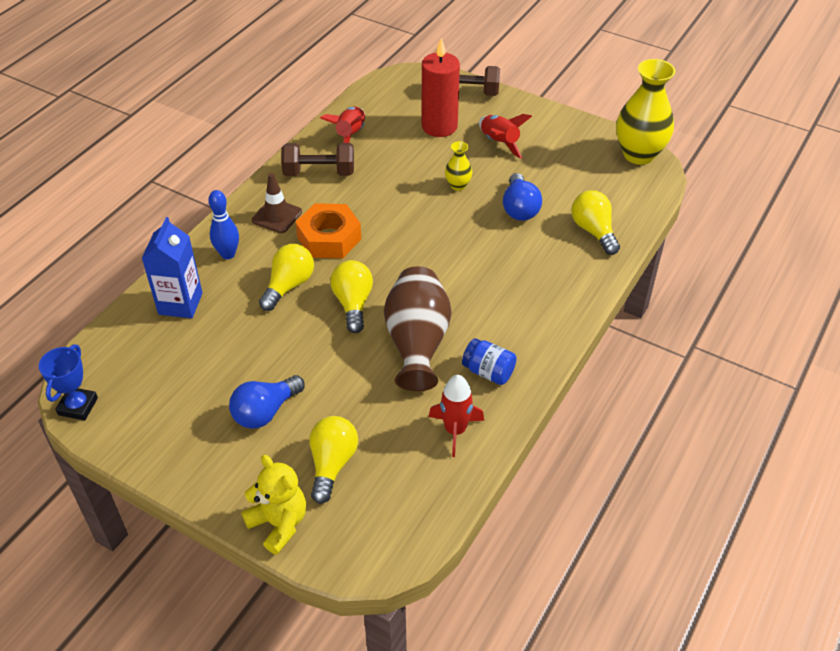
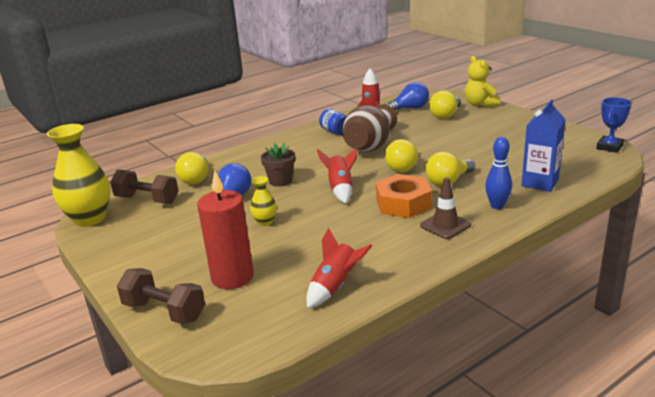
camera: 155 degrees left, 20 degrees down
(265, 412) = (480, 133): blue light bulb -> blue light bulb (409, 109)
(319, 173) = (389, 254): brown dumbbell -> brown dumbbell (147, 200)
(488, 247) = (280, 181): none -> brown flower pot
(499, 143) = (191, 249): red rocket -> red rocket (340, 189)

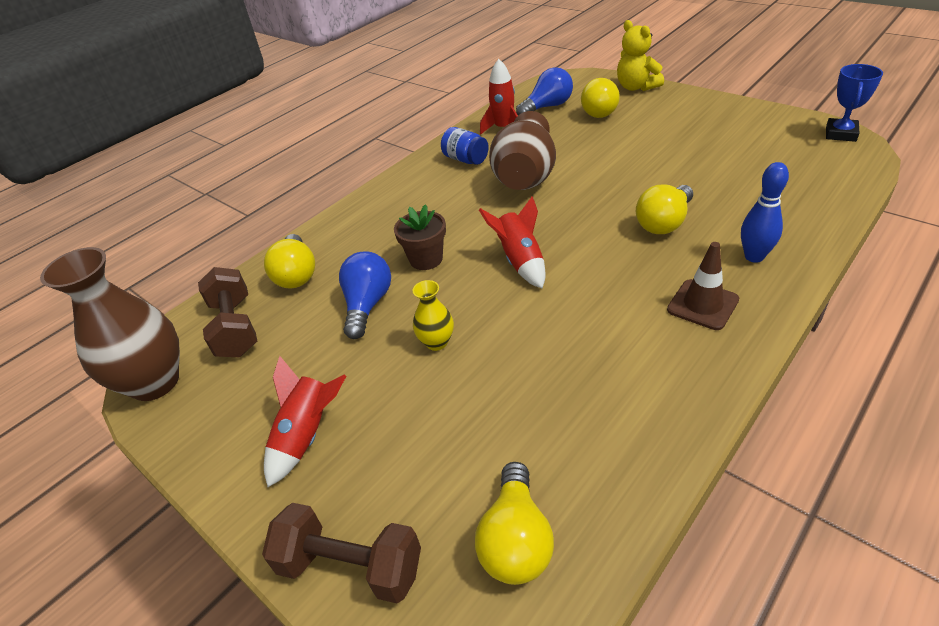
camera: 10 degrees left, 15 degrees up
(90, 219) = (155, 382): yellow vase -> brown vase
(147, 200) = (235, 327): brown dumbbell -> brown dumbbell turned 60 degrees clockwise
(232, 277) = (433, 466): red candle -> none
(335, 286) = (603, 456): red rocket -> red rocket (307, 435)
(403, 166) = (588, 206): yellow light bulb -> yellow light bulb (516, 540)
(403, 203) = (622, 273): orange nut -> none
(540, 183) = (787, 207): blue carton -> none

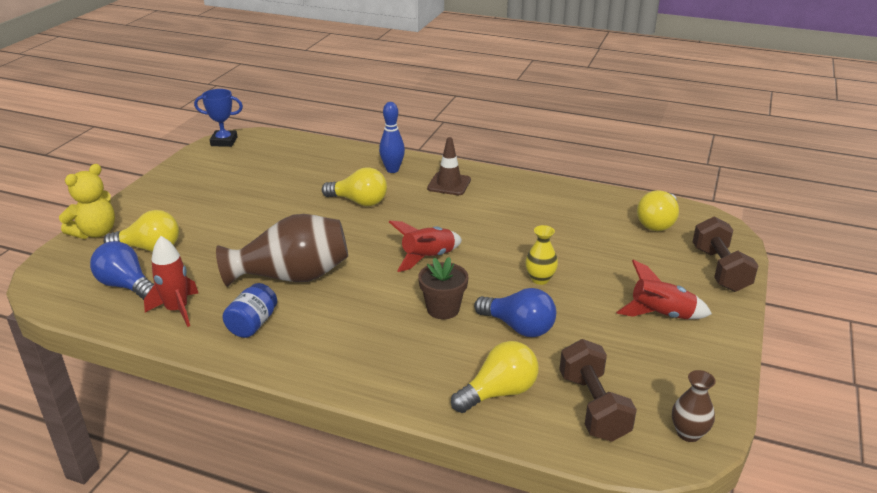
camera: 115 degrees left, 10 degrees down
(155, 382) = (688, 433): brown vase -> brown vase, size x0.48
(235, 327) = (593, 407): brown dumbbell -> brown dumbbell turned 60 degrees counterclockwise
(367, 305) = (518, 327): blue light bulb -> blue light bulb turned 135 degrees counterclockwise
(516, 540) = (657, 223): yellow light bulb -> yellow light bulb turned 135 degrees clockwise

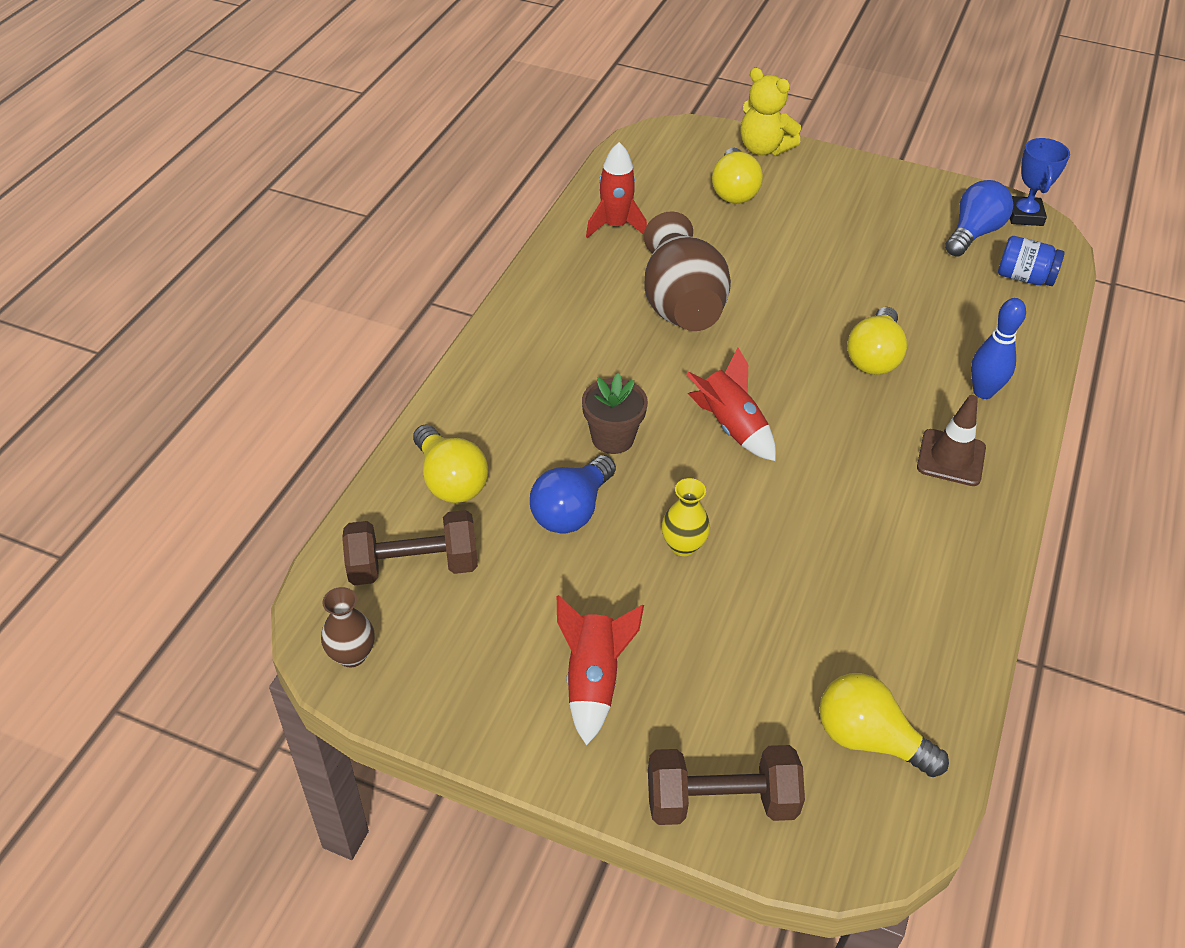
camera: 90 degrees right, 15 degrees up
(126, 286) = (659, 186): blue light bulb -> blue light bulb (973, 233)
(252, 324) = (588, 281): blue jar -> blue jar (1024, 277)

